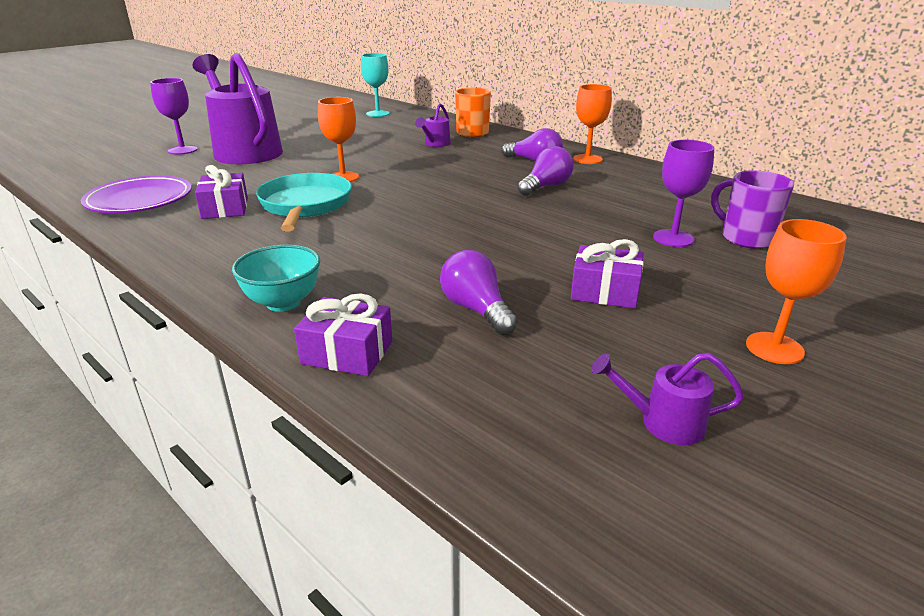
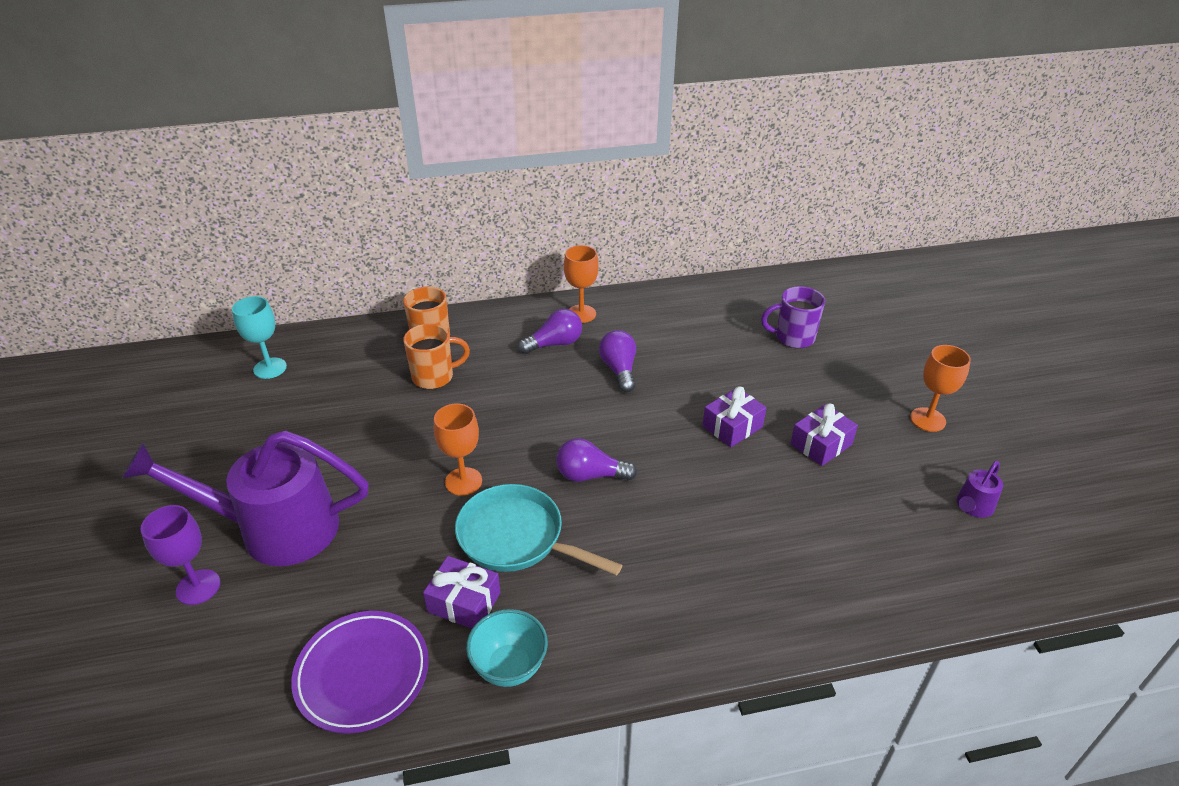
camera: 55 degrees left, 10 degrees up
(283, 303) = (720, 624): turquoise bowl -> turquoise bowl (509, 667)
(347, 352) = (822, 613): purple gift -> purple gift (732, 426)
(435, 144) = (434, 377): purple watering can -> orange mug
(476, 309) = (804, 518): purple light bulb -> purple light bulb (590, 475)
(673, 238) = (768, 367): purple goblet -> none

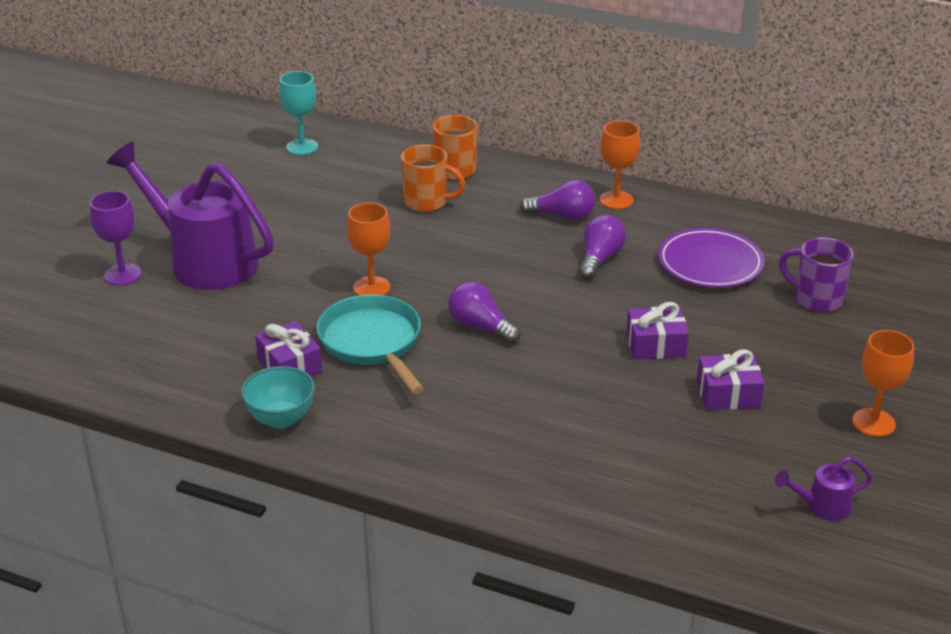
camera: 35 degrees right, 5 degrees down
(362, 674) = (179, 375): purple plate -> purple plate (710, 264)

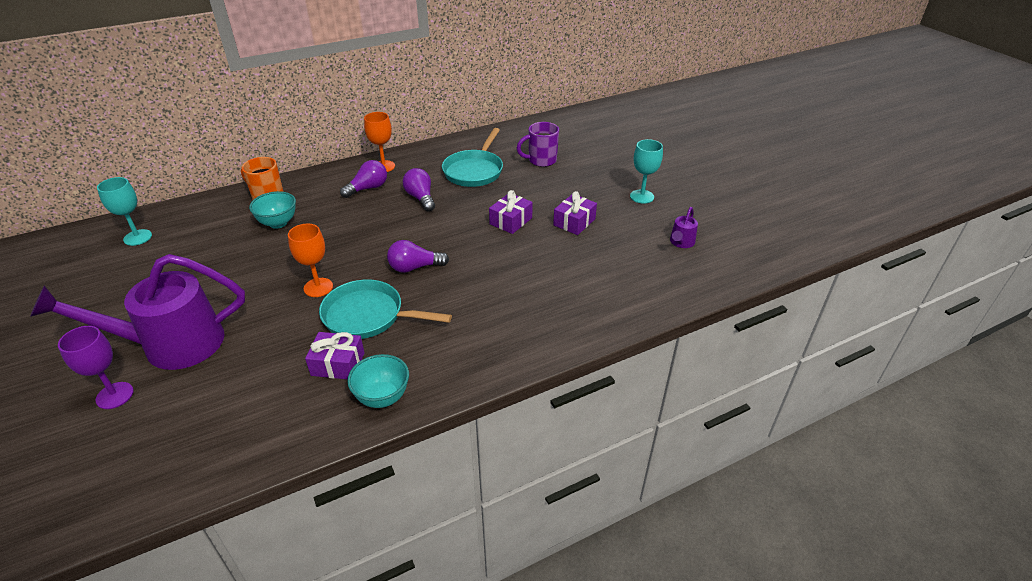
camera: 50 degrees left, 5 degrees up
(427, 202) = (278, 223): orange mug -> turquoise bowl
(710, 264) = (474, 171): purple plate -> turquoise pan
(873, 423) = (642, 196): orange goblet -> turquoise goblet

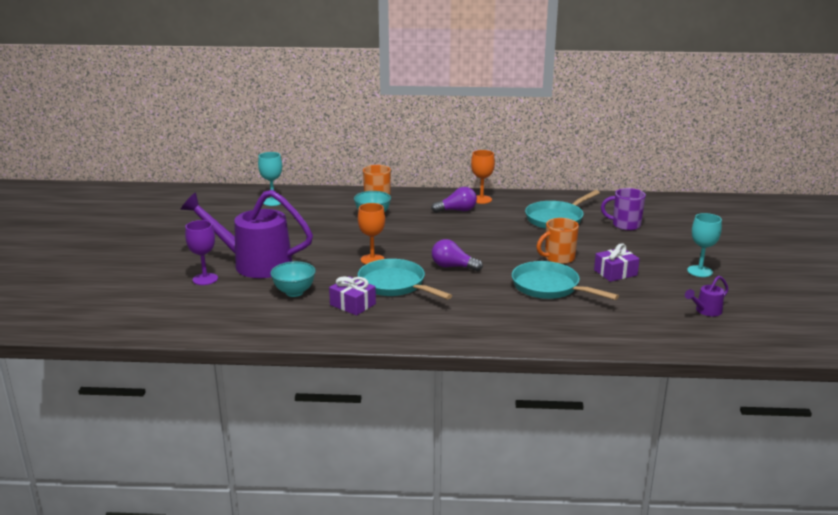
camera: 30 degrees right, 15 degrees down
(382, 397) = (369, 330): turquoise bowl -> turquoise bowl (294, 292)
(420, 198) = (494, 226): purple light bulb -> none
(511, 221) = (558, 258): purple gift -> orange mug
(528, 262) = (549, 287): none -> turquoise pan

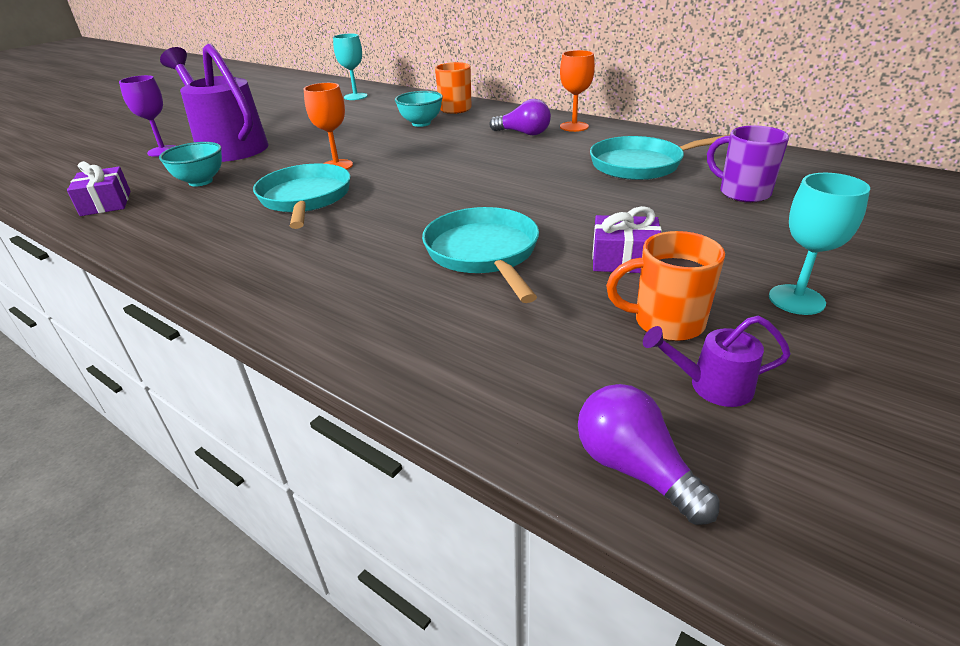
camera: 35 degrees right, 10 degrees up
(353, 304) = (223, 209): purple gift -> purple gift (106, 203)
(453, 267) = (406, 194): purple light bulb -> purple light bulb (634, 468)
(558, 258) = (563, 216): orange mug -> orange mug (666, 323)

